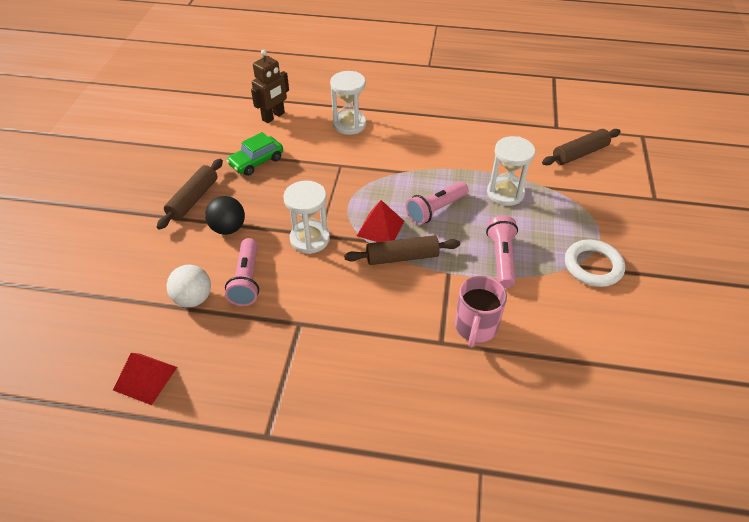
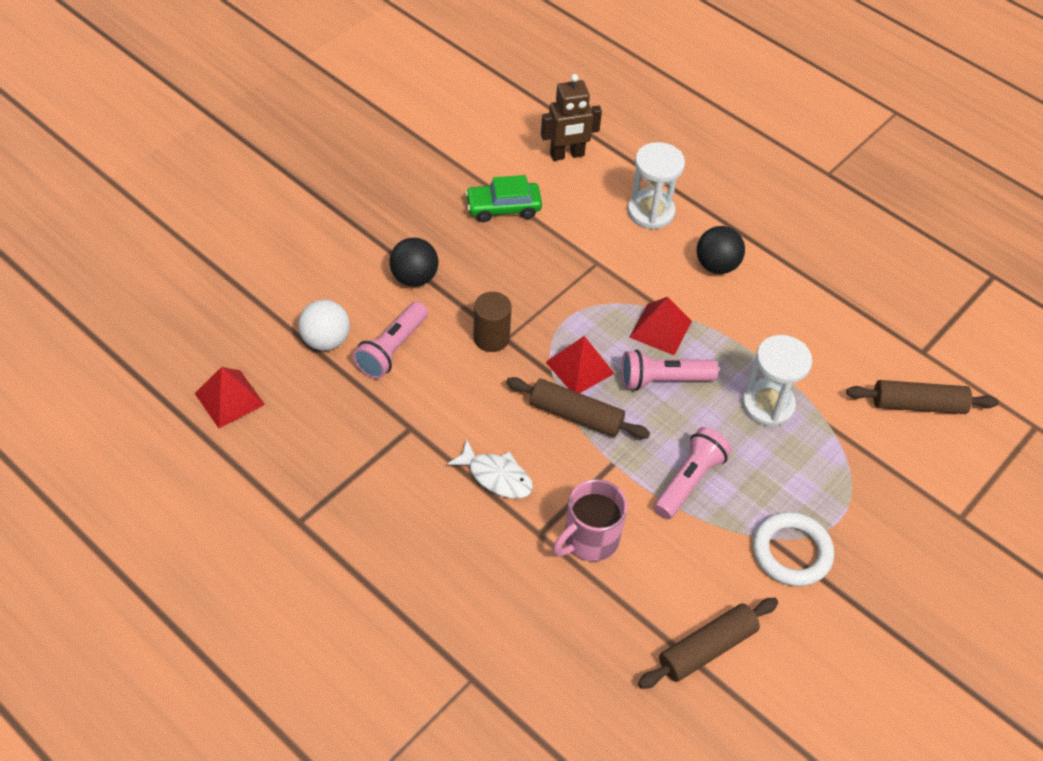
camera: 30 degrees right, 5 degrees up
(193, 199) = (402, 222): brown rolling pin -> brown rolling pin (707, 648)
(310, 239) = (491, 338): white hourglass -> brown cylinder
(383, 322) = (496, 476): none -> white fish
(409, 183) = (660, 329): none -> red pyramid
(411, 135) = (716, 265): none -> black ball

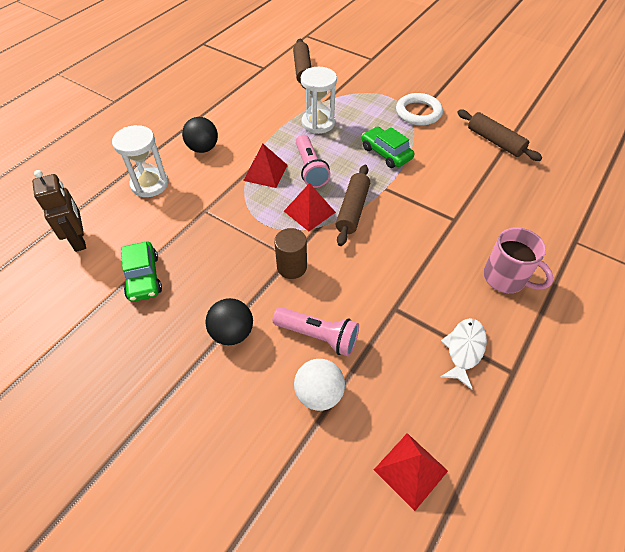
camera: 95 degrees left, 0 degrees up
(496, 476) = (419, 248): white fish -> white fish (464, 349)
(589, 540) = (448, 195): pink mug -> pink mug (505, 278)
(689, 480) = (386, 153): pink flashlight -> green car

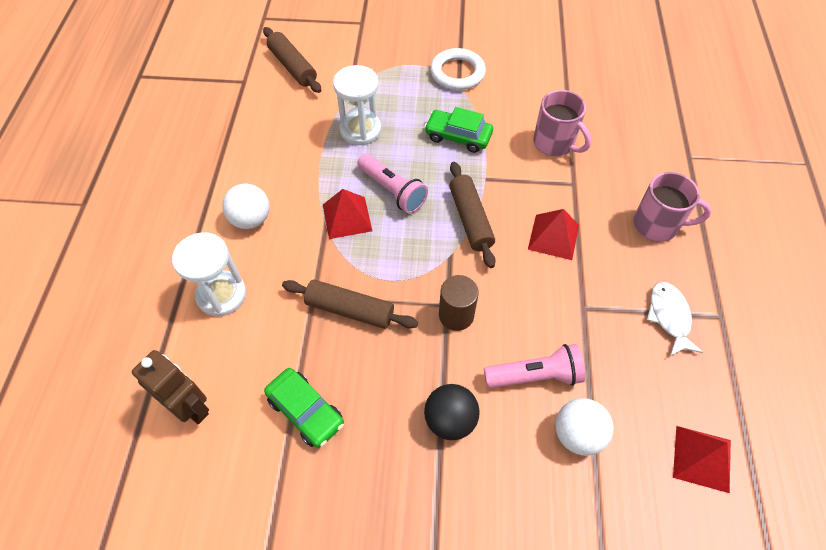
camera: 30 degrees left, 5 degrees up
(203, 148) = (251, 219): black ball -> white ball
(309, 211) = (428, 242): red pyramid -> red pyramid (553, 237)
(460, 186) = (554, 143): none -> pink mug
(495, 141) = (553, 77): brown rolling pin -> brown rolling pin (350, 310)

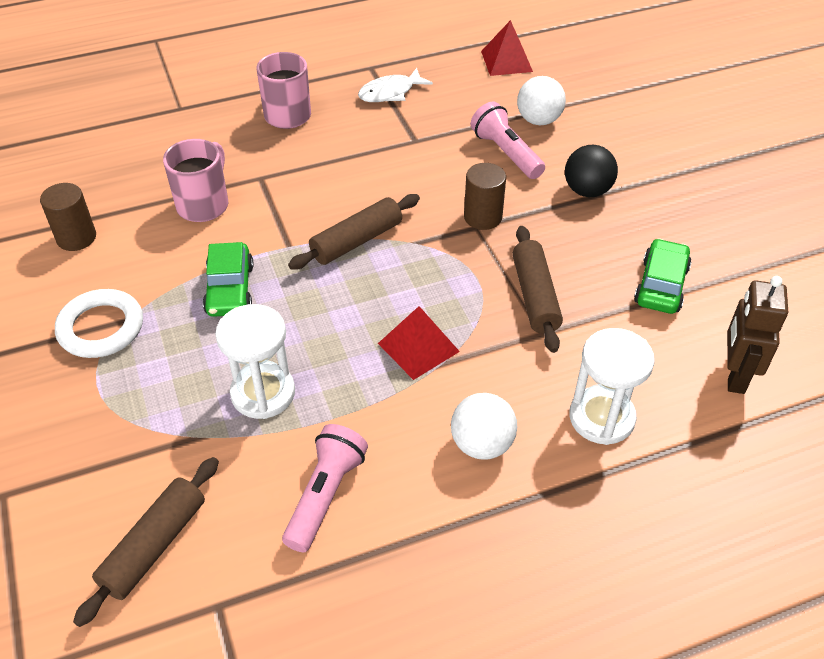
camera: 115 degrees left, 10 degrees down
(393, 191) = (353, 320): pink flashlight -> pink flashlight (325, 495)
(548, 75) = (76, 238): none -> brown cylinder
(553, 237) = (343, 176): red pyramid -> none

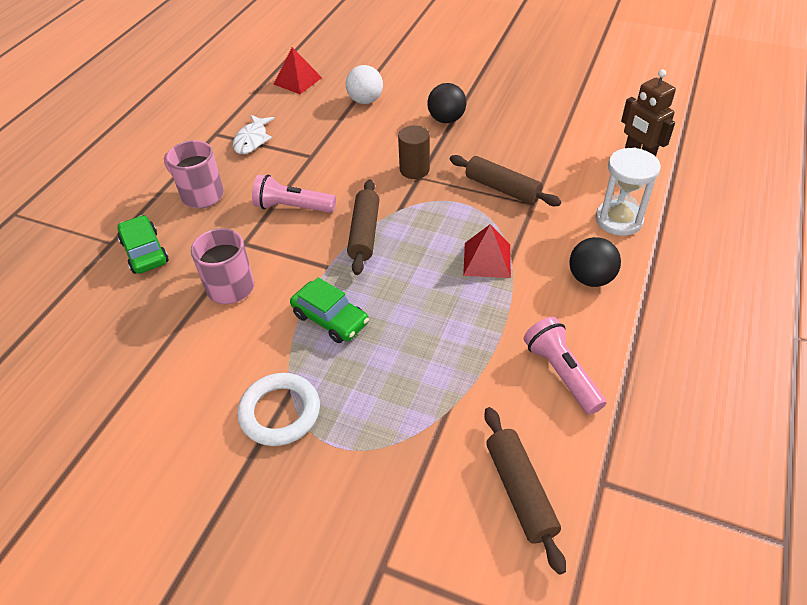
camera: 45 degrees left, 0 degrees up
(76, 238) = (165, 377): brown cylinder -> none
(263, 393) = (444, 355): white hourglass -> none
(482, 444) = (590, 278): white ball -> black ball
(506, 153) = (374, 129): pink flashlight -> pink flashlight (292, 207)
(661, 285) = (549, 140): green car -> green car (145, 252)

